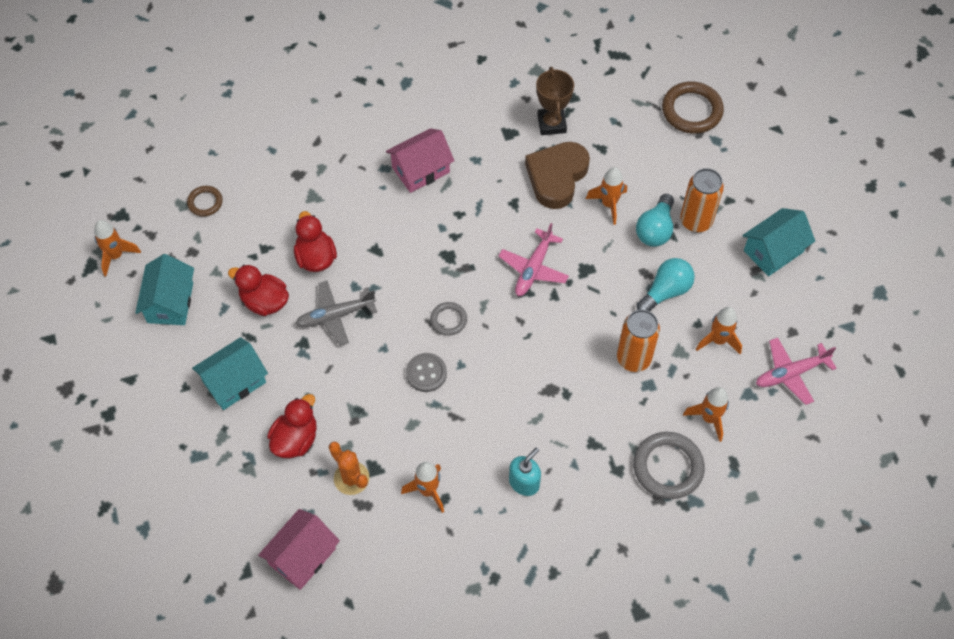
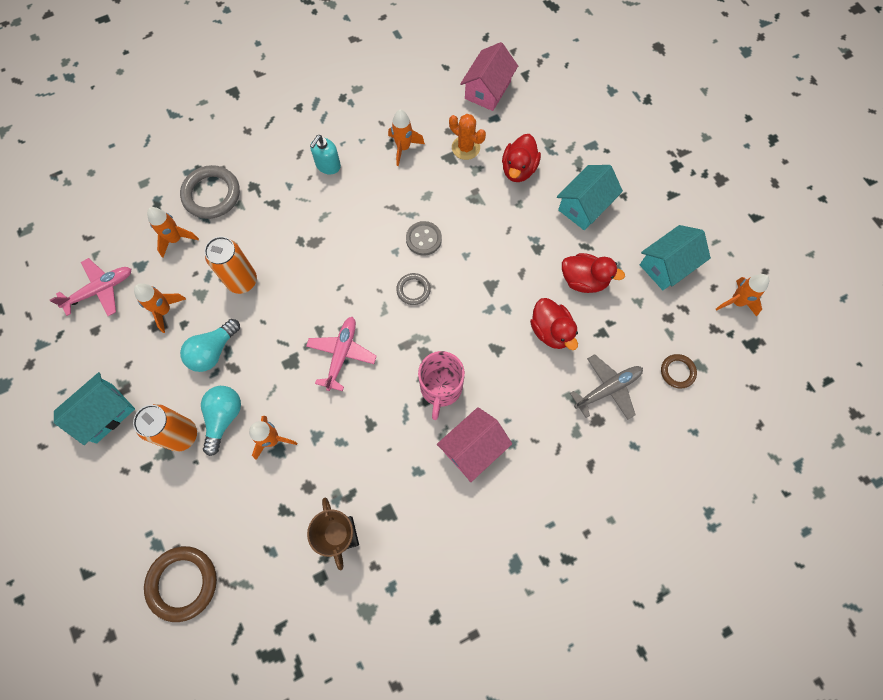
camera: 170 degrees right, 10 degrees up
(170, 302) = (667, 265): turquoise house -> turquoise house turned 60 degrees clockwise
(336, 315) = (516, 277): grey plane -> grey plane (607, 389)
(440, 223) = (441, 388): none -> pink mug
(556, 177) = (329, 464): brown heart -> none

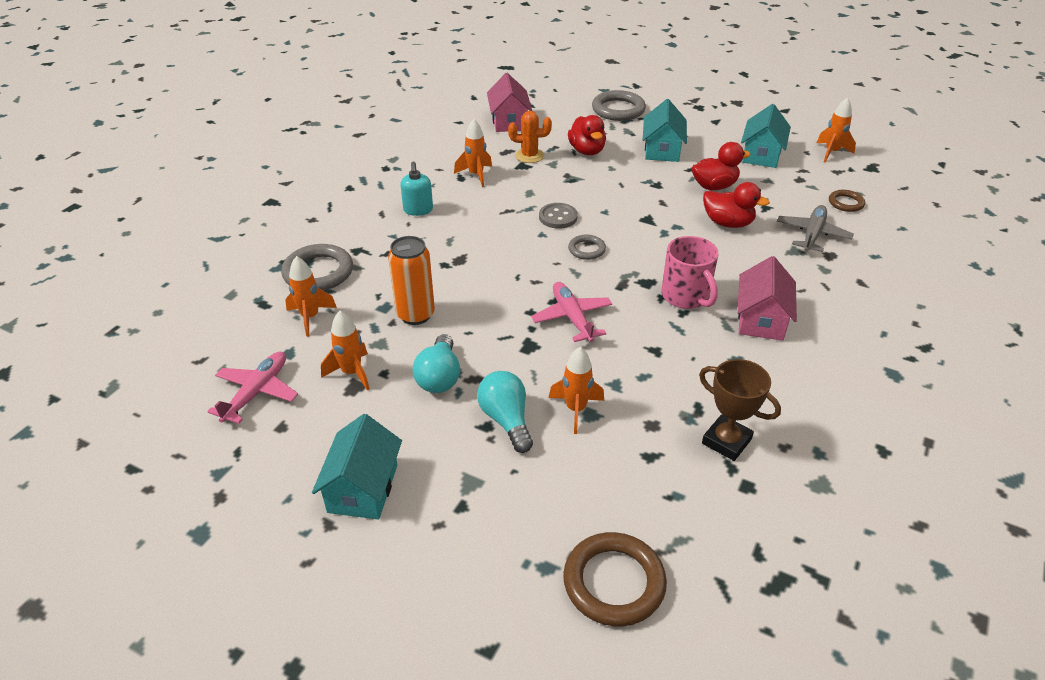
camera: 35 degrees left, 30 degrees down
(182, 435) = (475, 458): orange can -> none
(597, 127) = (618, 109): none -> grey ring

